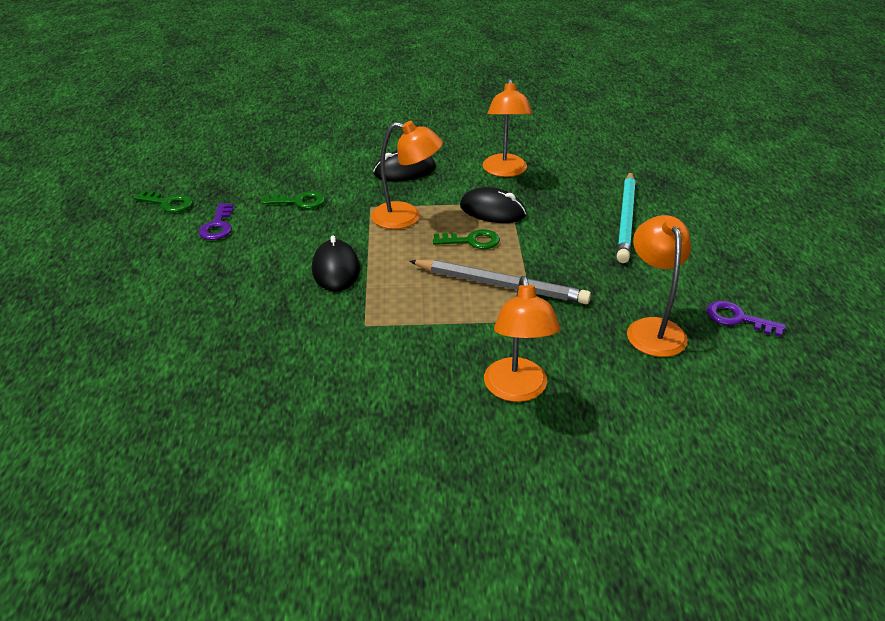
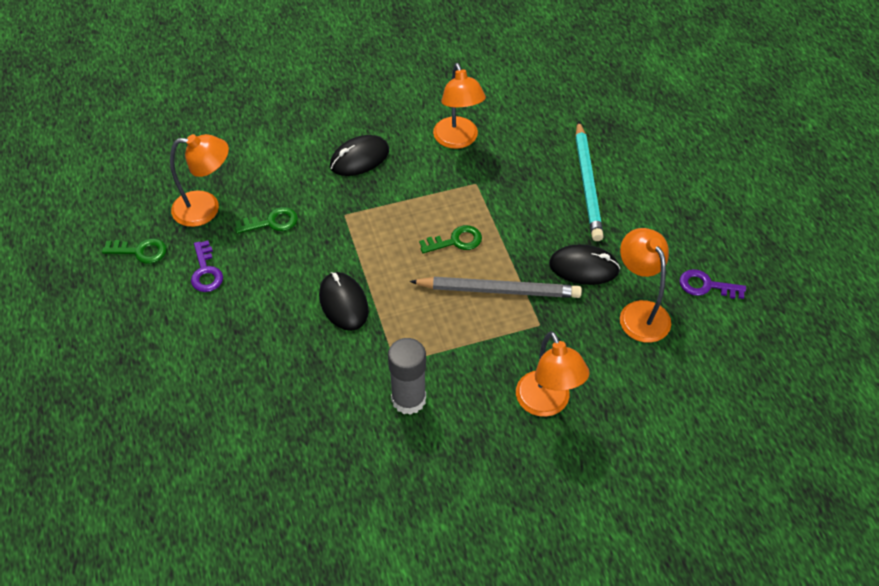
camera: 15 degrees left, 15 degrees up
(364, 358) = (408, 399): none -> grey glue stick
(406, 217) = (384, 223): orange lamp -> orange lamp (206, 208)
(492, 210) = (462, 197): black mouse -> black mouse (584, 267)

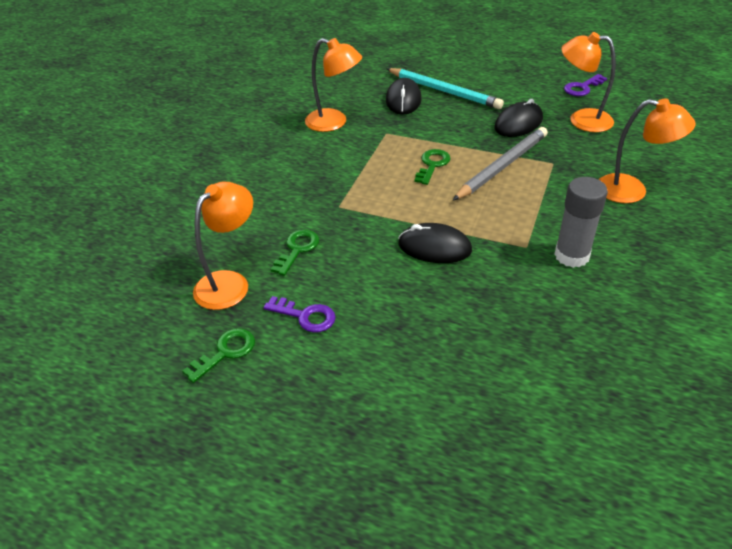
camera: 50 degrees left, 10 degrees down
(359, 158) = (289, 173): black mouse -> black mouse (403, 100)

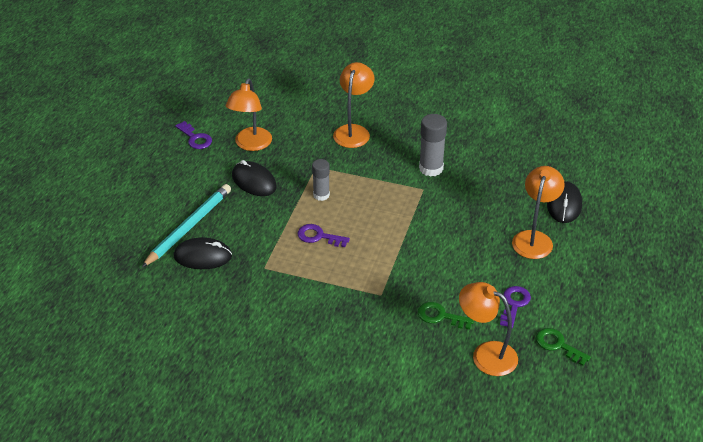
camera: 95 degrees left, 0 degrees up
(334, 122) = (242, 307): orange lamp -> orange lamp (534, 238)
(432, 165) = (318, 236): green key -> purple key
(434, 247) = (429, 236): black mouse -> black mouse (564, 205)
(502, 166) = (321, 195): grey pencil -> grey glue stick

